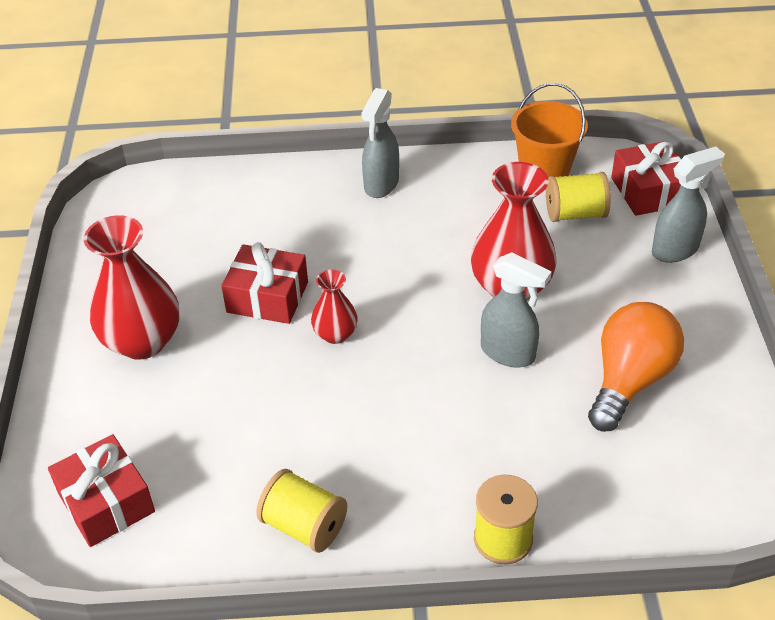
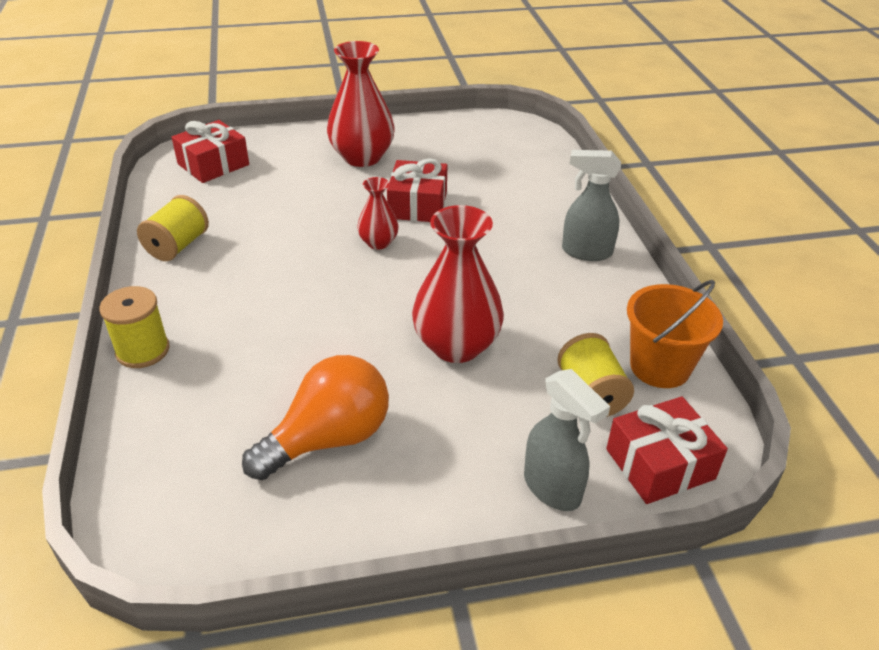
camera: 80 degrees right, 5 degrees down
(508, 353) = (363, 347): grey spray bottle -> none
(629, 380) = (329, 439): orange light bulb -> orange light bulb turned 60 degrees counterclockwise

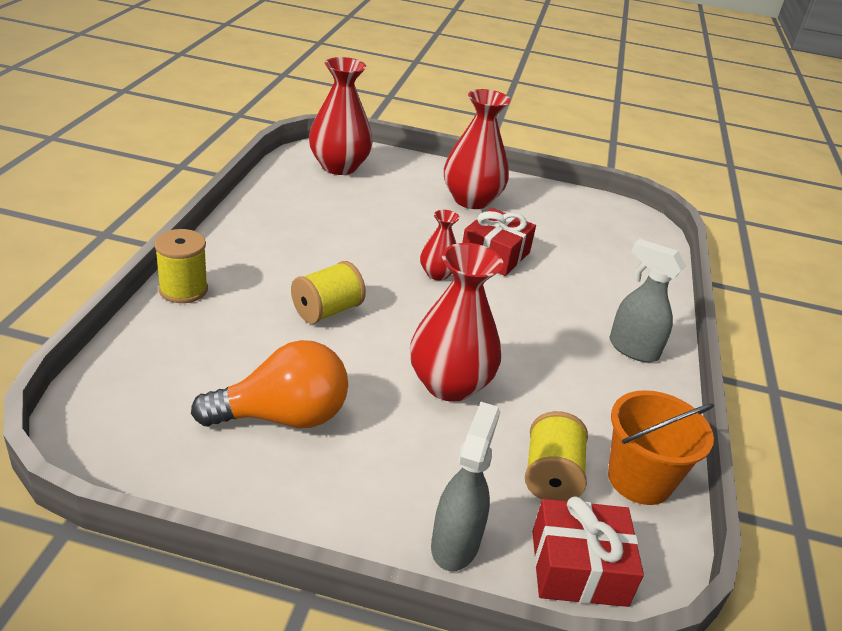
camera: 20 degrees right, 5 degrees down
(177, 246) = (266, 220): yellow spool -> yellow spool (327, 311)
(213, 164) = (339, 167): red gift -> red vase
(552, 488) = (455, 543): grey spray bottle -> grey spray bottle turned 150 degrees counterclockwise

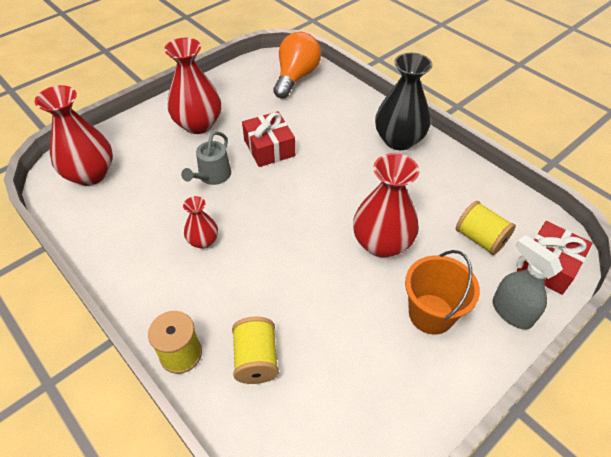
camera: 50 degrees left, 15 degrees up
(283, 417) = (364, 351): orange light bulb -> orange light bulb (296, 77)
(327, 311) = (268, 271): yellow spool -> yellow spool (256, 359)
(413, 232) = (212, 176): none -> grey watering can
(437, 274) = (269, 189): red vase -> red vase (203, 241)
(632, 349) = (399, 140): grey spray bottle -> black vase
(639, 479) = (499, 202): orange bucket -> orange bucket (431, 314)

